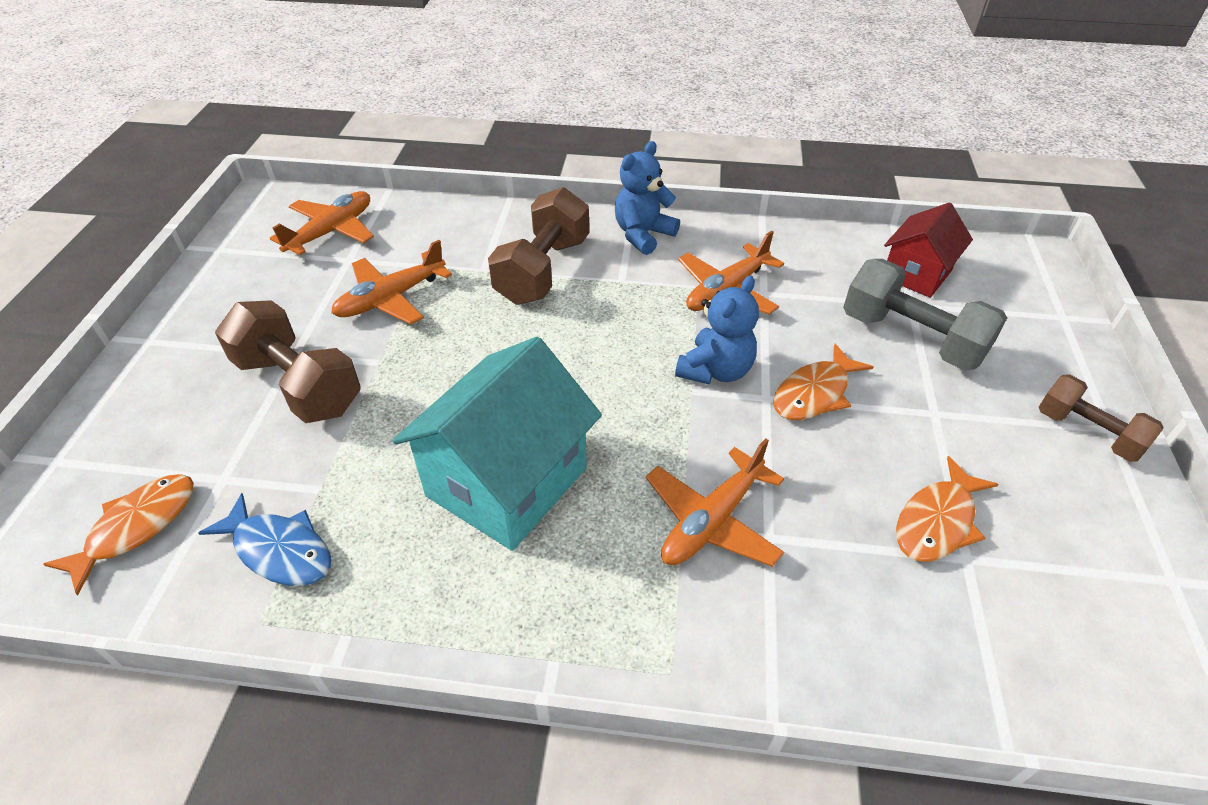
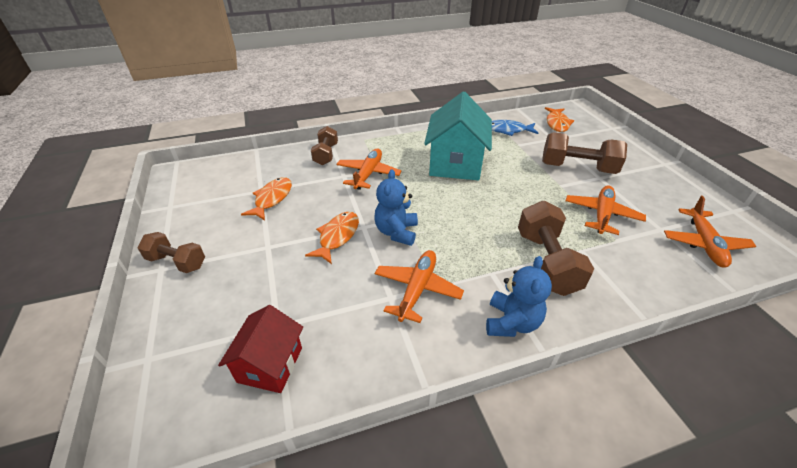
camera: 155 degrees right, 5 degrees down
(796, 639) = (326, 154): none -> brown dumbbell
(911, 338) = (278, 294): grey dumbbell -> none

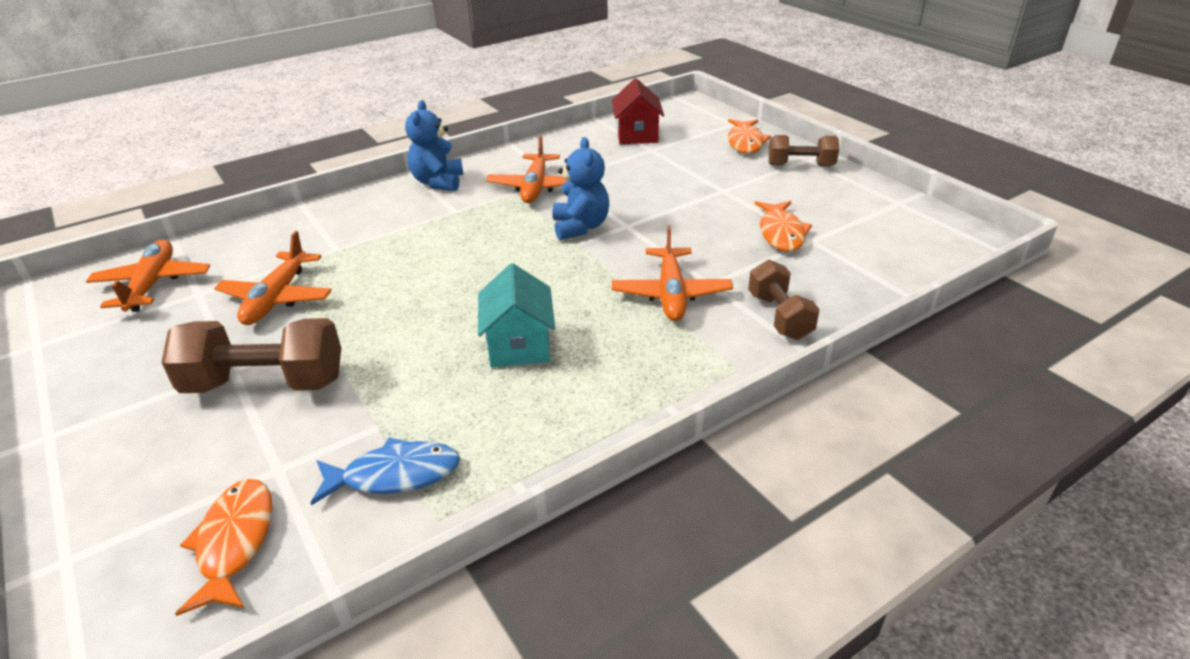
camera: 165 degrees right, 5 degrees down
(337, 236) = (651, 211): orange fish -> orange fish (745, 142)
(455, 164) = (519, 345): turquoise house -> turquoise house, size x0.59
(546, 262) = (387, 230): brown dumbbell -> none

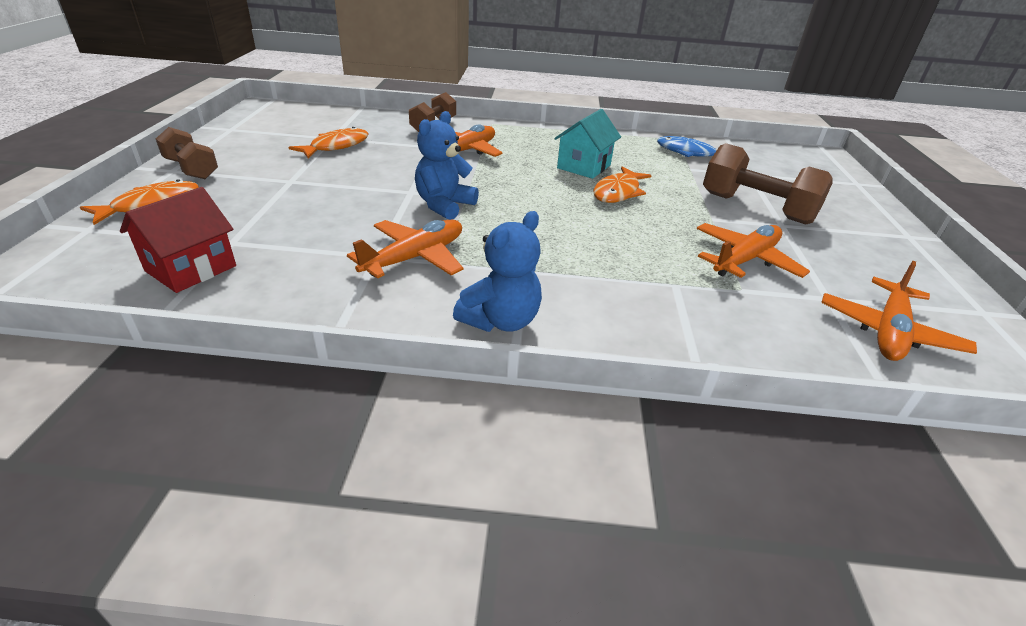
camera: 145 degrees left, 0 degrees up
(235, 542) = (771, 161): orange fish -> orange fish (618, 192)

